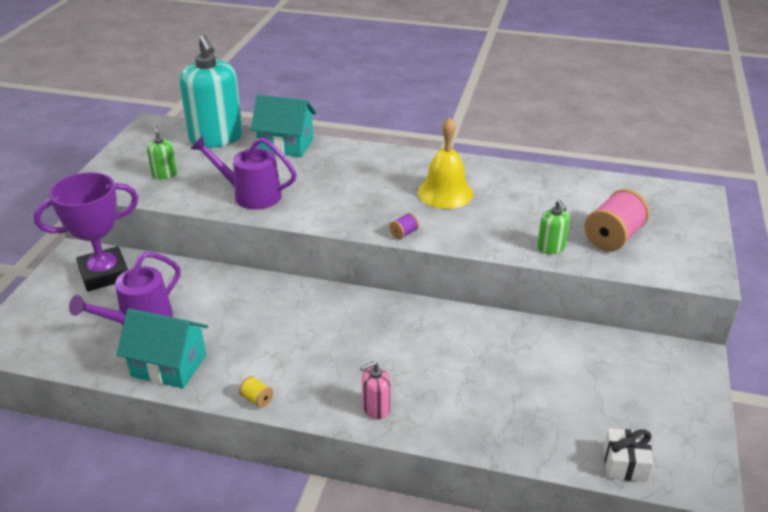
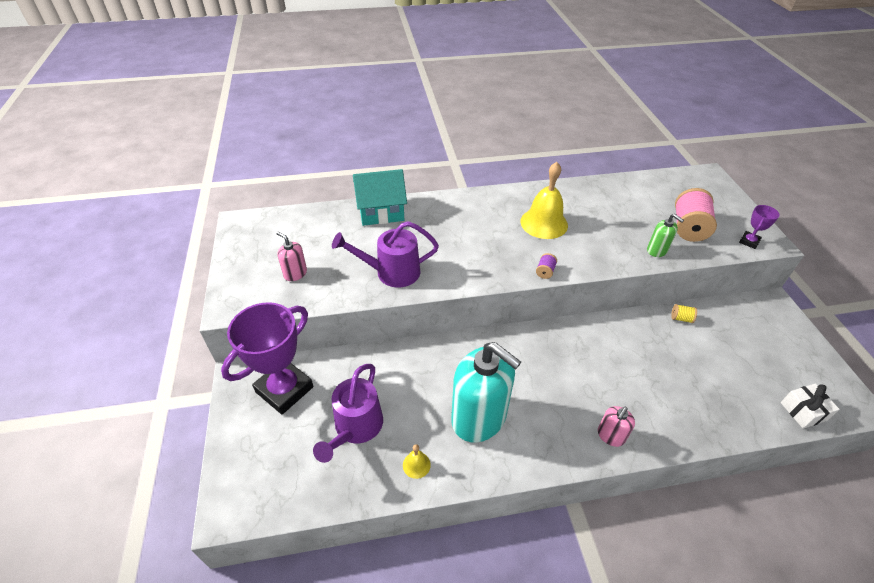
camera: 25 degrees left, 10 degrees up
(165, 174) = (295, 273): green soap dispenser -> pink soap dispenser
(169, 366) = (416, 465): turquoise house -> yellow bell
(216, 138) = (313, 221): turquoise soap dispenser -> turquoise soap dispenser (479, 418)
(257, 399) = (515, 467): yellow spool -> yellow spool (681, 318)
(678, 268) = (749, 242): none -> purple trophy

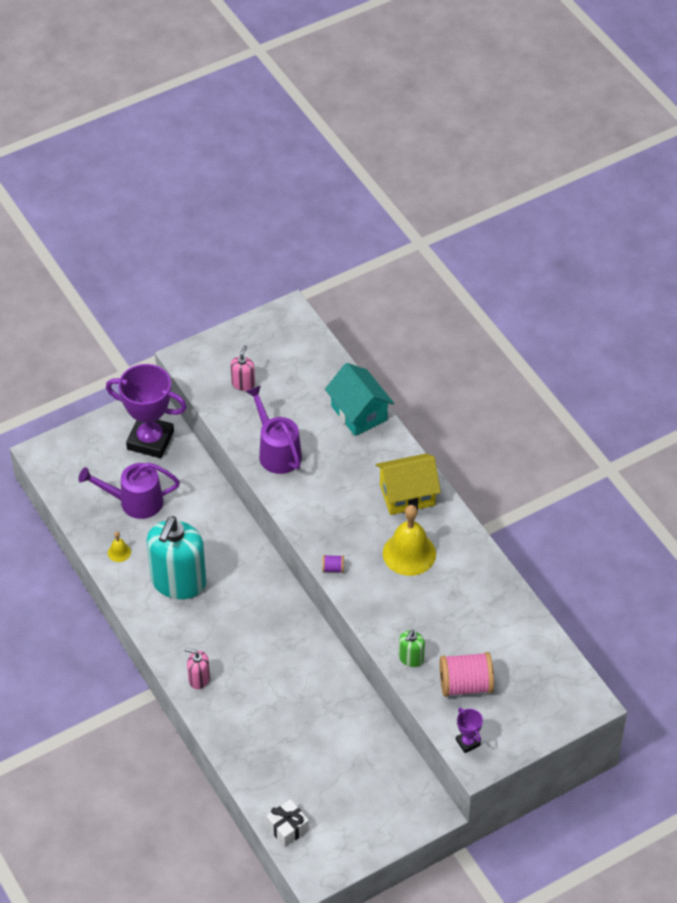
camera: 70 degrees right, 5 degrees up
(482, 209) = (407, 495): none -> yellow house
(681, 318) = (368, 724): yellow spool -> none
(749, 242) = (468, 742): purple trophy -> purple trophy turned 45 degrees clockwise

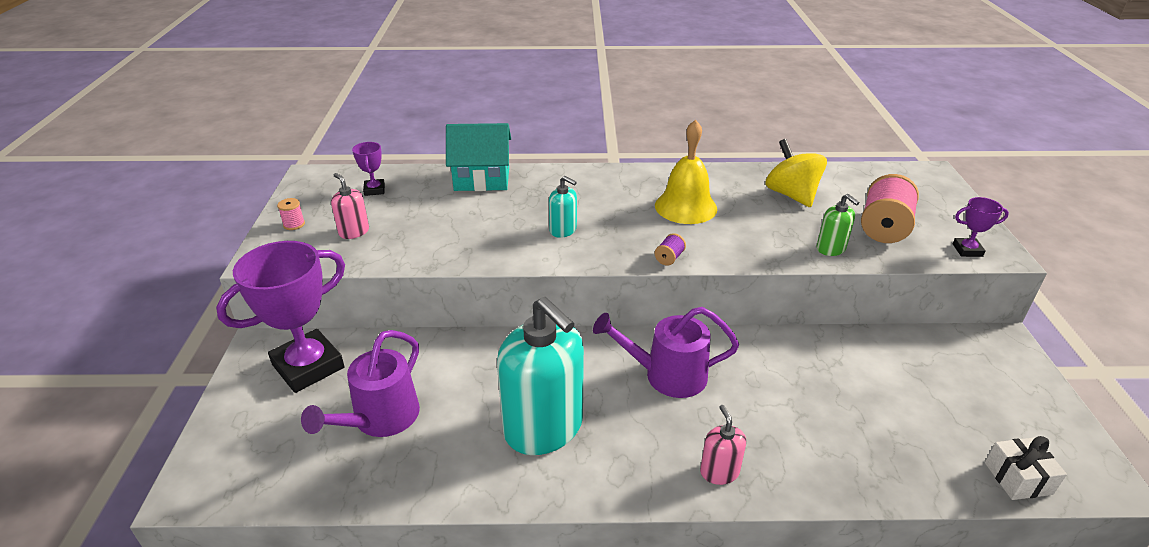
camera: 60 degrees left, 15 degrees down
(119, 552) = (443, 471): yellow bell -> none
(199, 679) = (719, 472): pink soap dispenser -> pink soap dispenser turned 120 degrees clockwise
(228, 347) = (294, 224): none -> pink spool
(276, 451) = (470, 241): purple watering can -> purple watering can (666, 375)
(299, 360) = (374, 190): none -> purple trophy
(325, 495) = (563, 230): none -> turquoise soap dispenser
(407, 495) = (610, 186): yellow house -> none
(476, 614) = (791, 195): none -> yellow spinning top

